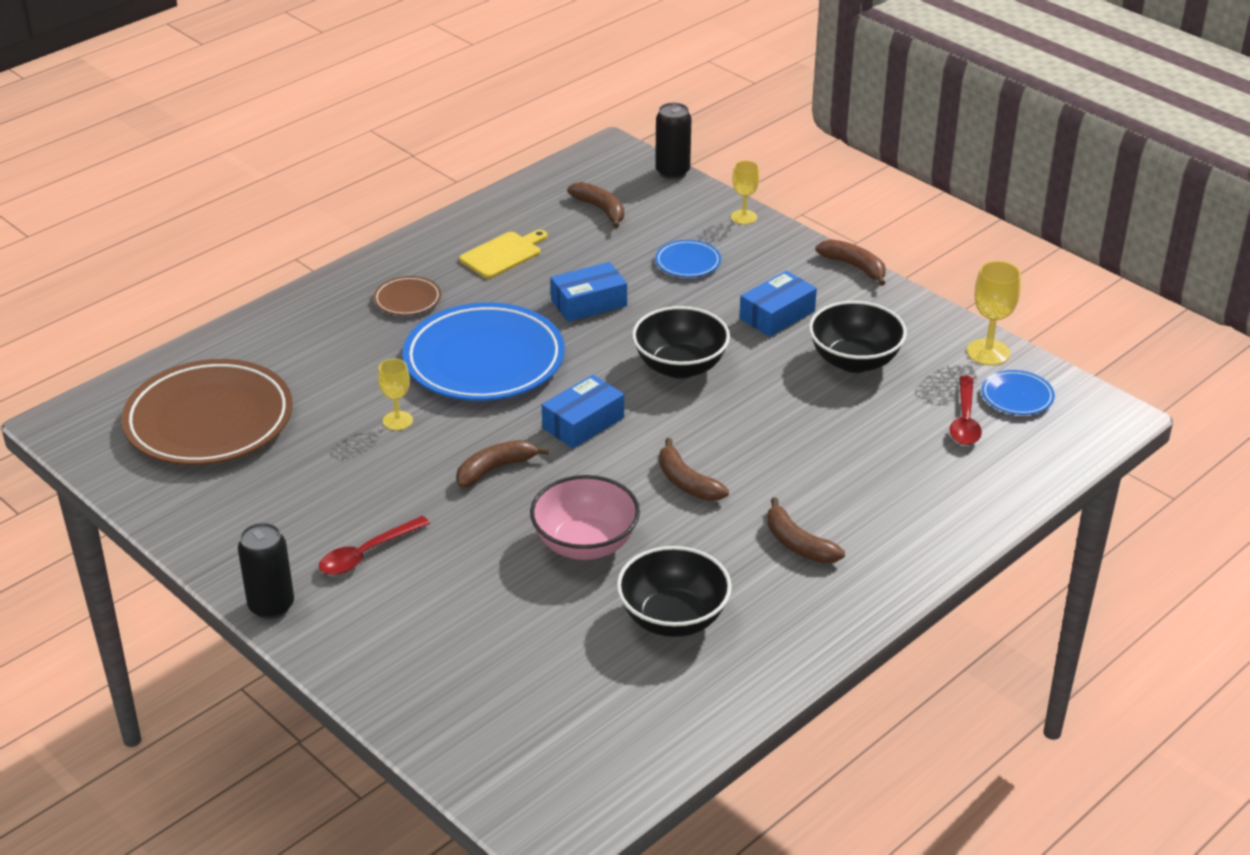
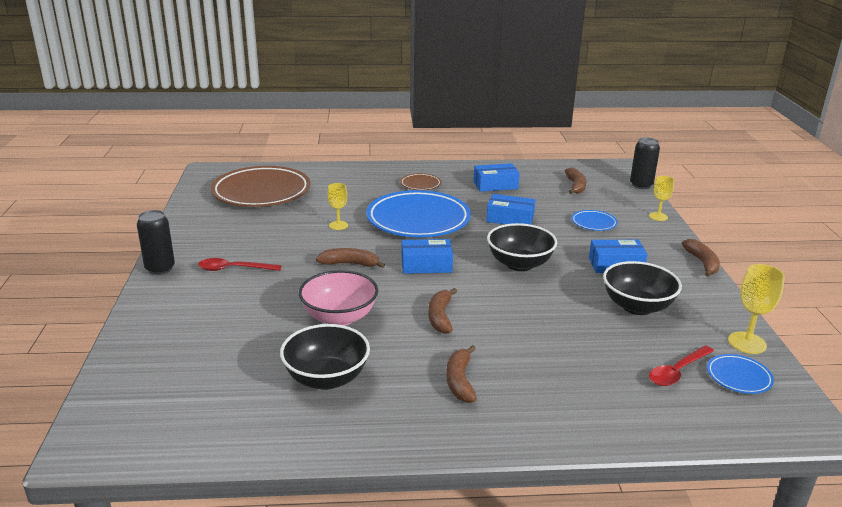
camera: 40 degrees right, 10 degrees down
(503, 254) = (495, 185): yellow cutting board -> blue box

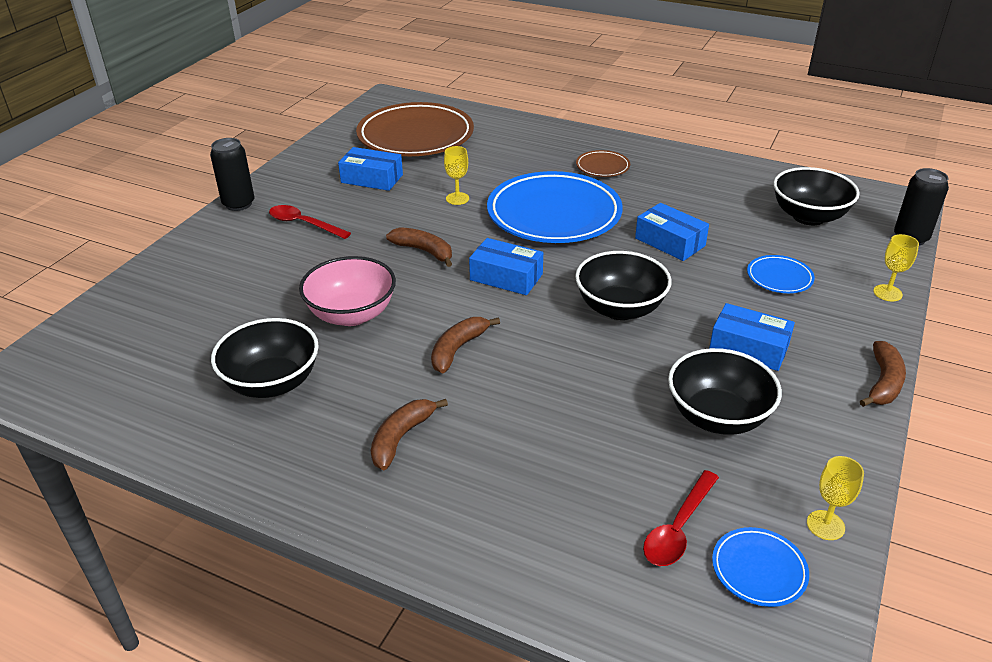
camera: 30 degrees right, 10 degrees up
(495, 185) = (697, 189): blue box -> blue box (372, 179)
(575, 186) = (808, 216): brown banana -> black bowl
(677, 371) = (678, 528): red spoon -> red spoon turned 45 degrees counterclockwise
(747, 343) = (825, 525): yellow goblet -> yellow goblet, size x0.67

